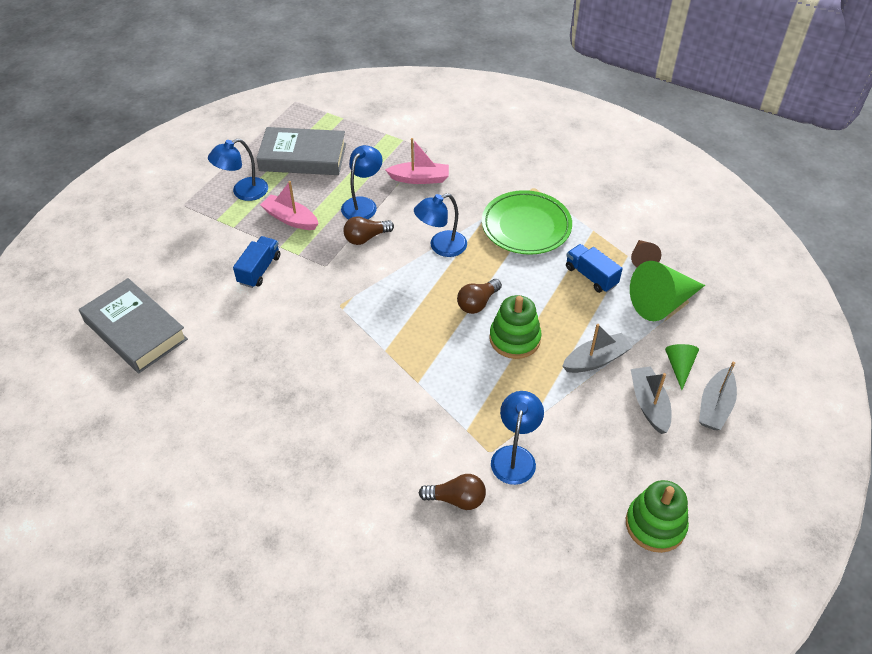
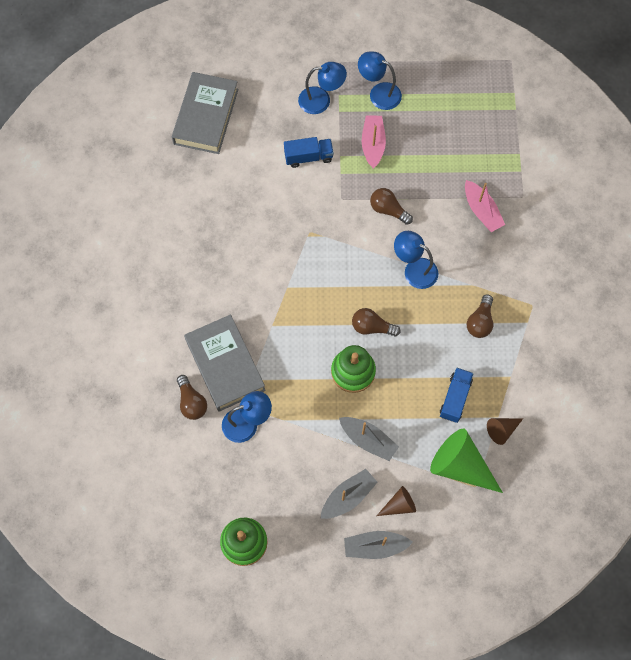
camera: 60 degrees right, 20 degrees up
(303, 157) = (447, 109): grey book -> grey book (225, 365)
(363, 204) = (423, 186): blue lamp -> blue lamp (321, 100)
(526, 226) = (480, 322): green plate -> brown light bulb
(679, 366) = (399, 505): green cone -> brown cone

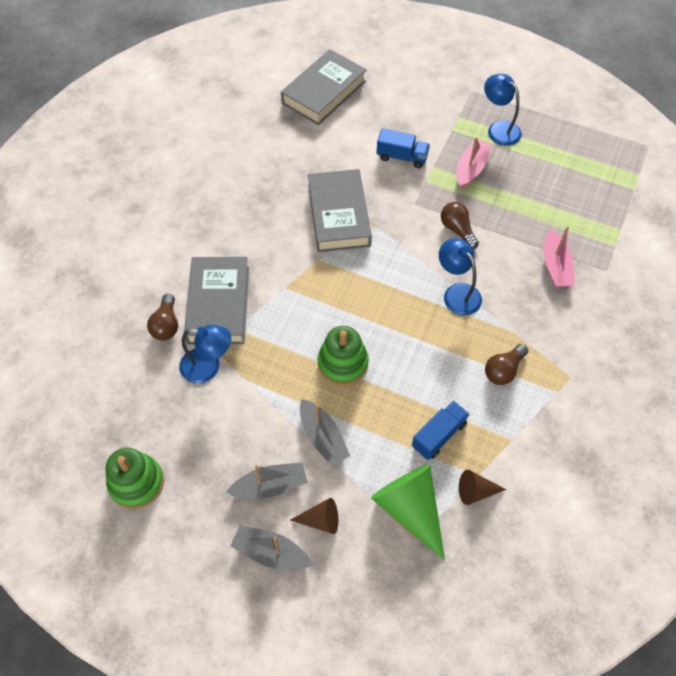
camera: 25 degrees right, 10 degrees down
(282, 238) = (339, 215): none -> grey book
(321, 100) = (439, 116): blue lamp -> none
(372, 327) = (385, 329): brown light bulb -> none

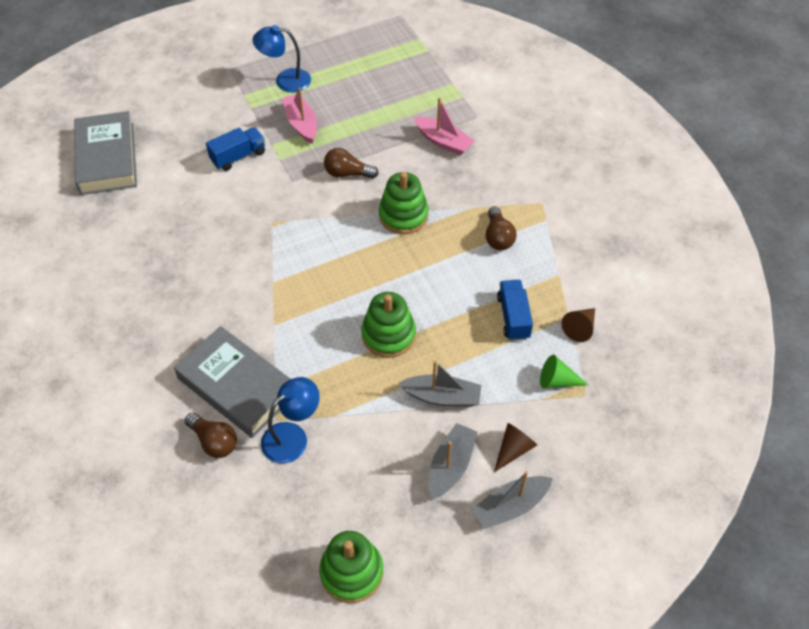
camera: 50 degrees left, 5 degrees down
(339, 215) = (245, 237): grey book -> none
(410, 509) = (557, 381): green cone -> green cone, size x0.52
(457, 293) = (403, 215): blue lamp -> green stacking toy

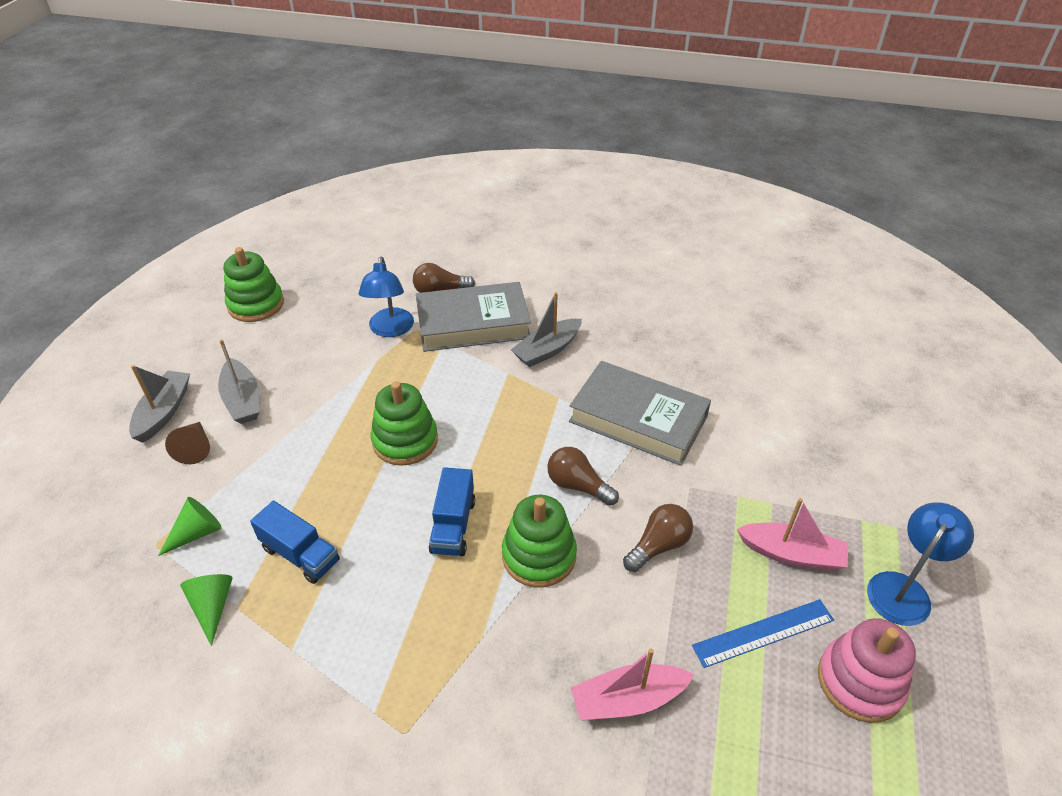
camera: 130 degrees right, 10 degrees down
(107, 158) = (848, 363): grey book -> grey book (638, 419)
(238, 156) = (772, 462): blue truck -> blue truck (453, 525)
(354, 78) = (860, 682): none -> pink stacking toy
(361, 115) = (763, 632): none -> blue ruler
(442, 396) = (301, 436): grey boat -> grey boat (547, 350)
(498, 237) = (409, 629): brown light bulb -> brown light bulb (578, 486)
(580, 328) = (212, 606): brown cone -> green cone

